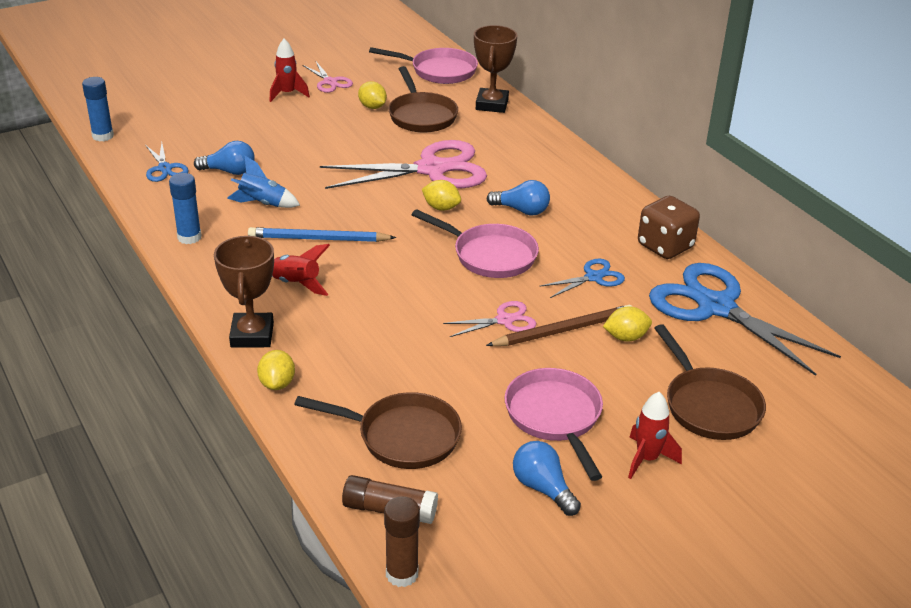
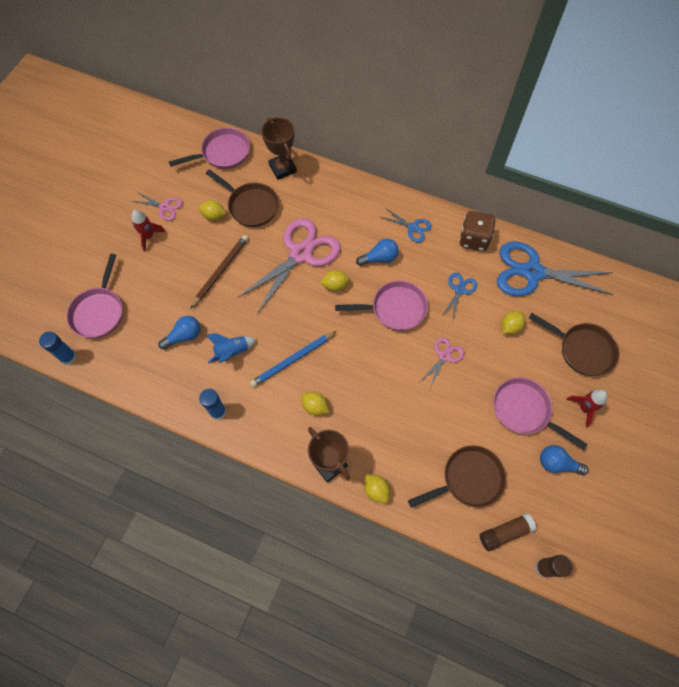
camera: 35 degrees left, 30 degrees up
(165, 168) = (141, 361): blue scissors -> blue scissors (413, 228)
(172, 120) = (99, 311): none -> pink pan
(296, 284) = (315, 406): red rocket -> yellow lemon
(563, 330) = (477, 343): brown pencil -> brown pencil (220, 271)

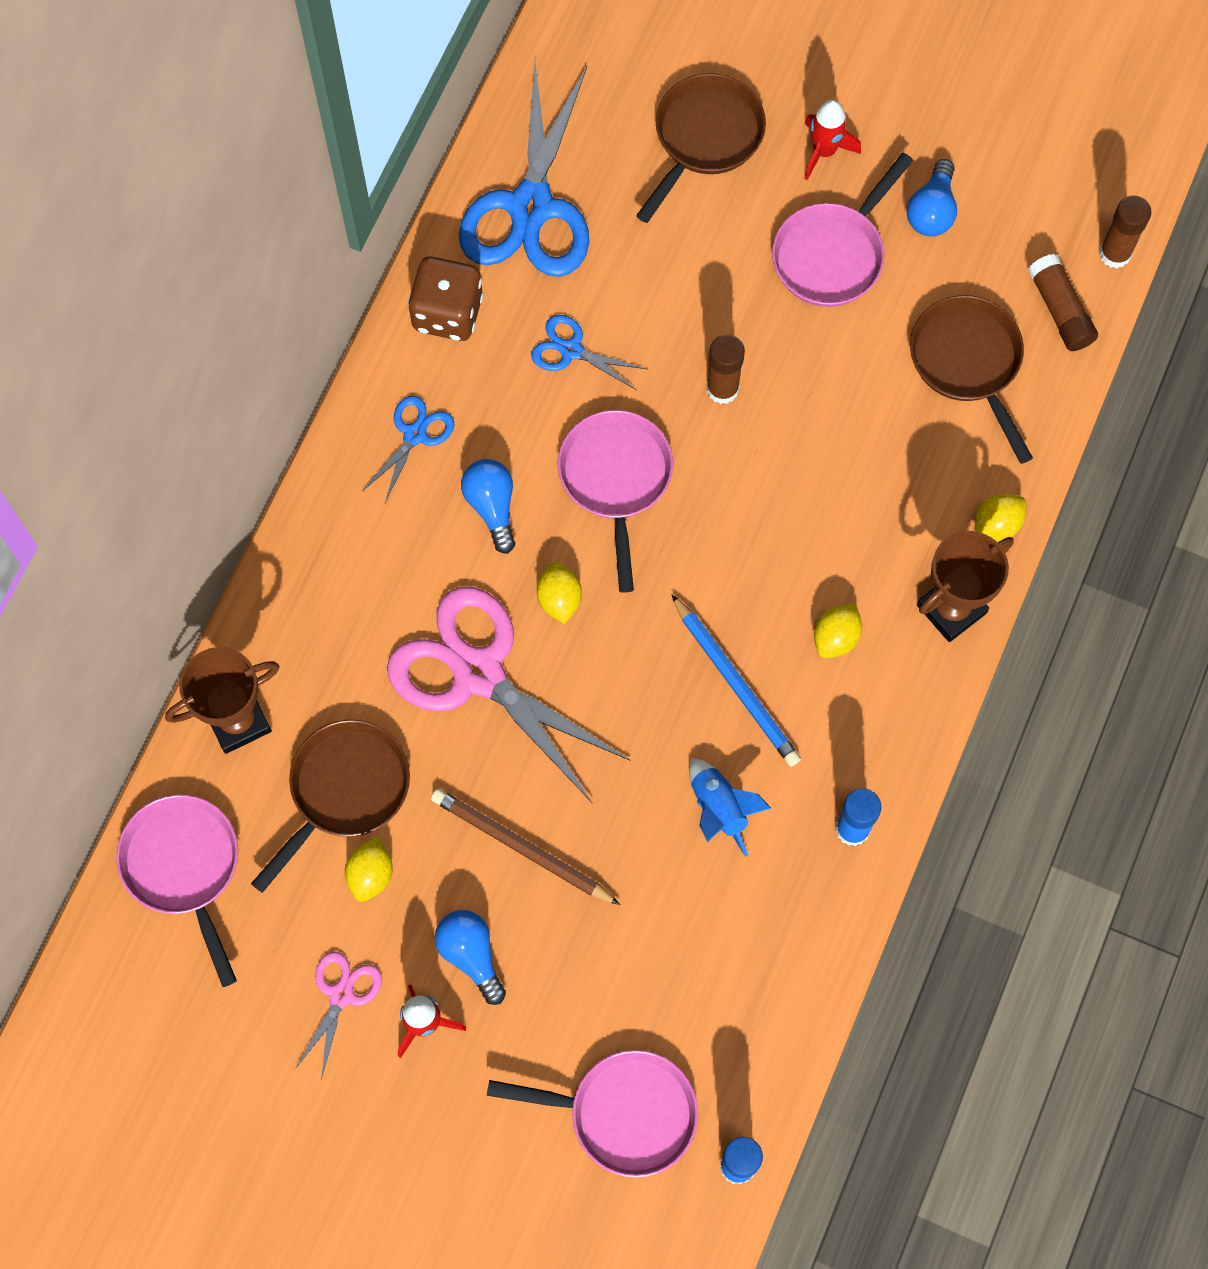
camera: 90 degrees left, 5 degrees up
(184, 336) = (683, 914): blue light bulb -> blue light bulb (471, 955)
(444, 356) = (722, 389): pink scissors -> brown glue stick
(510, 327) = (656, 262): yellow lemon -> none

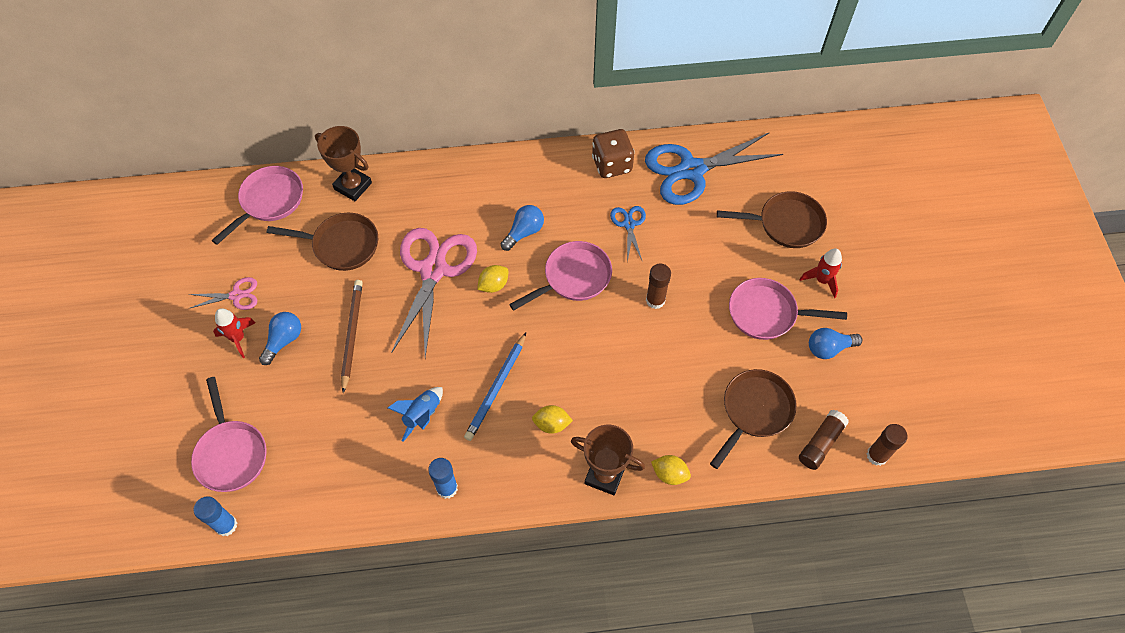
camera: 60 degrees right, 10 degrees down
(370, 874) = (304, 277): yellow lemon -> none
(415, 434) = (540, 183): blue scissors -> none

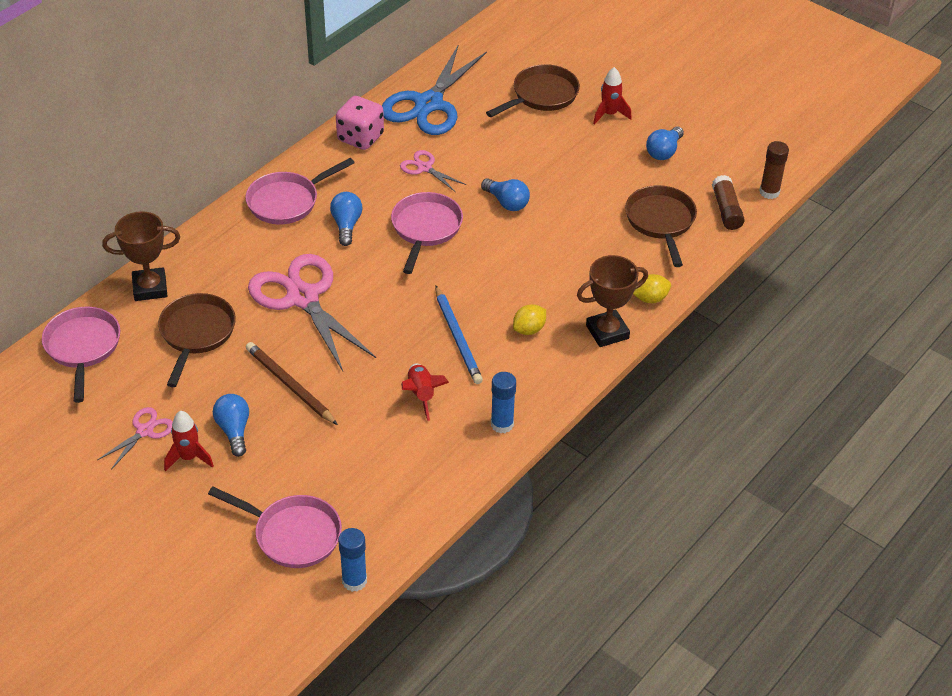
camera: 45 degrees left, 15 degrees down
(341, 245) = (196, 334): brown pan -> brown pan turned 45 degrees counterclockwise
(422, 415) = (421, 395): blue rocket -> red rocket
(493, 285) = (367, 275): yellow lemon -> none
(612, 164) = (360, 138): brown dice -> pink dice
(629, 224) = (424, 168): blue scissors -> pink scissors
(655, 300) = (506, 202): brown glue stick -> blue light bulb
(767, 313) = (596, 158): pink pan -> pink pan (287, 201)

